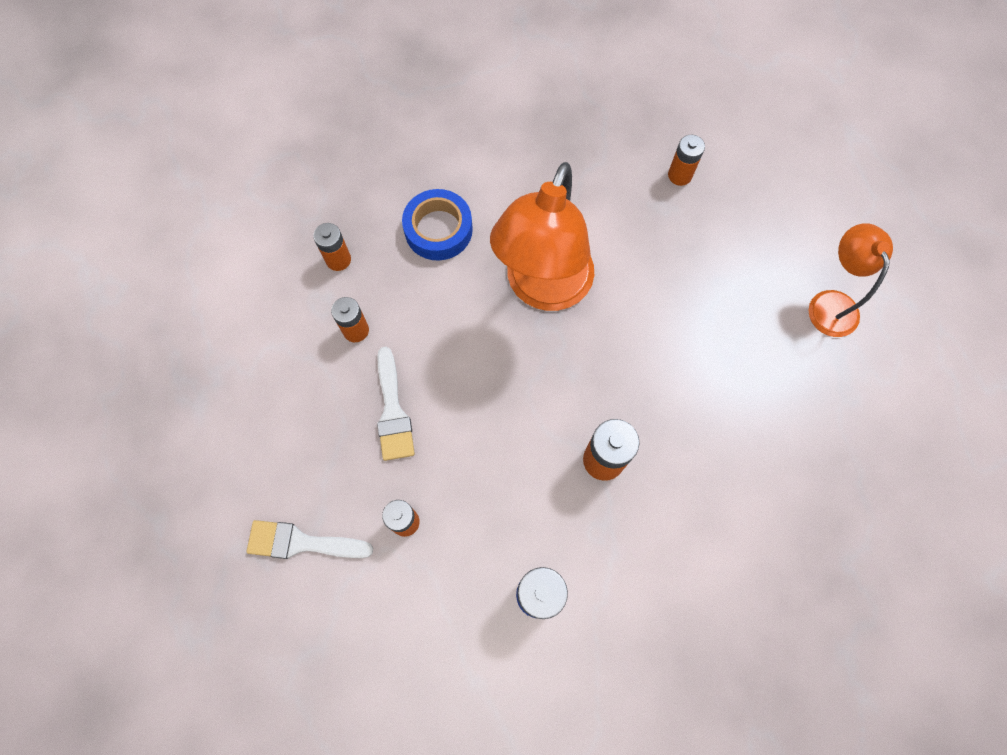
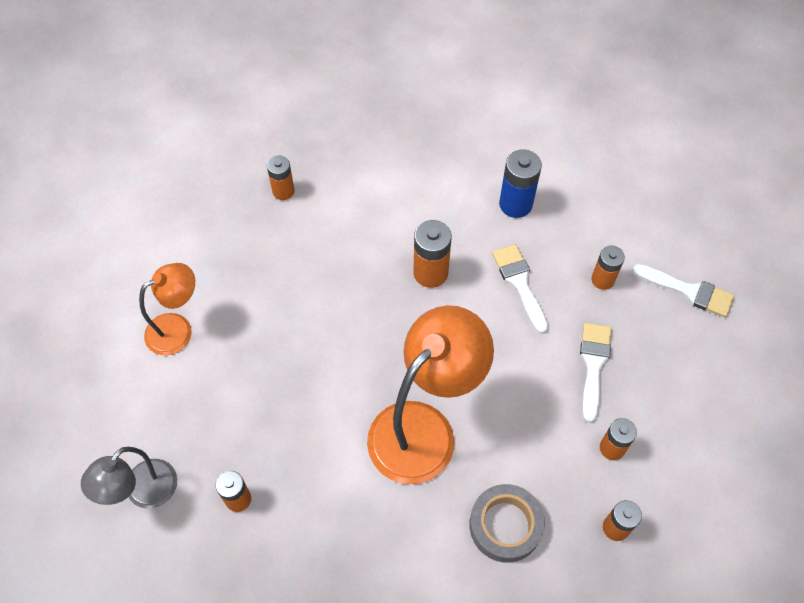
camera: 160 degrees left, 10 degrees down
(438, 229) = (505, 525): blue tape -> grey tape
(499, 482) = (519, 283): none -> white brush
(762, 154) = (143, 493): none -> grey lamp
(822, 508) = (283, 191): none -> orange battery
(830, 303) = (178, 329): orange lamp -> orange lamp turned 135 degrees counterclockwise

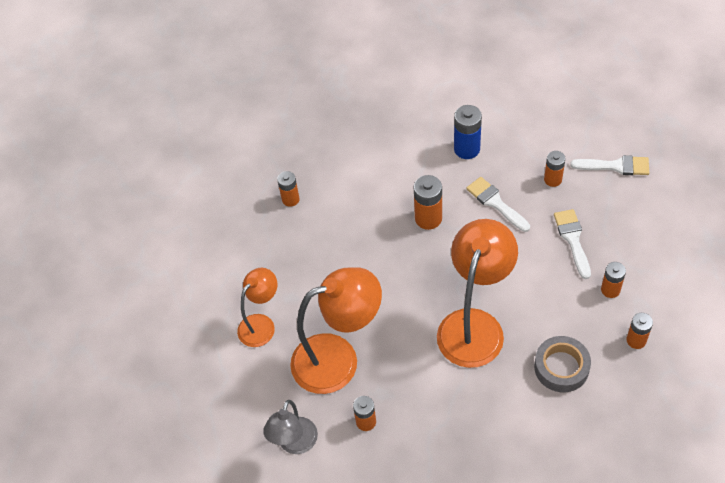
camera: 15 degrees left, 5 degrees down
(244, 407) = (338, 359): none -> orange lamp

